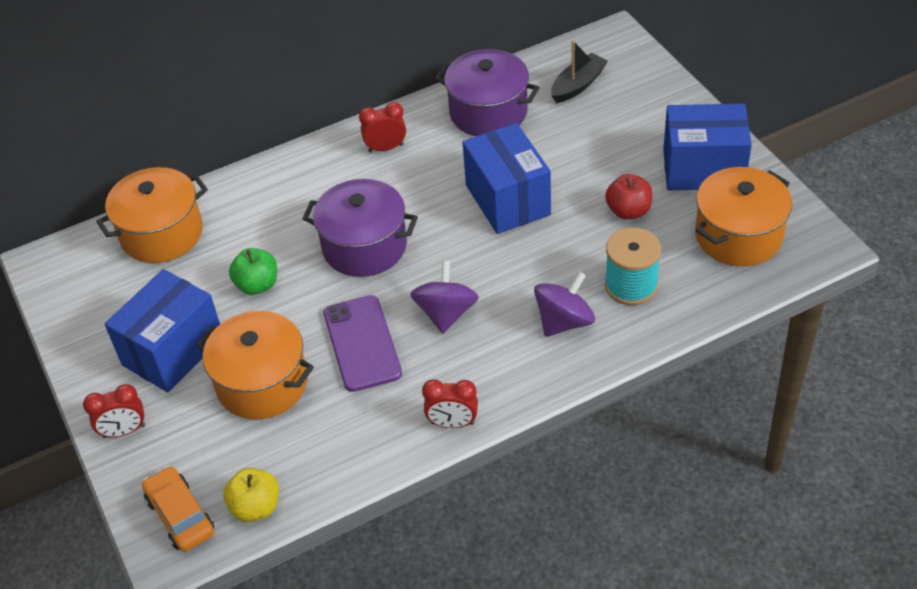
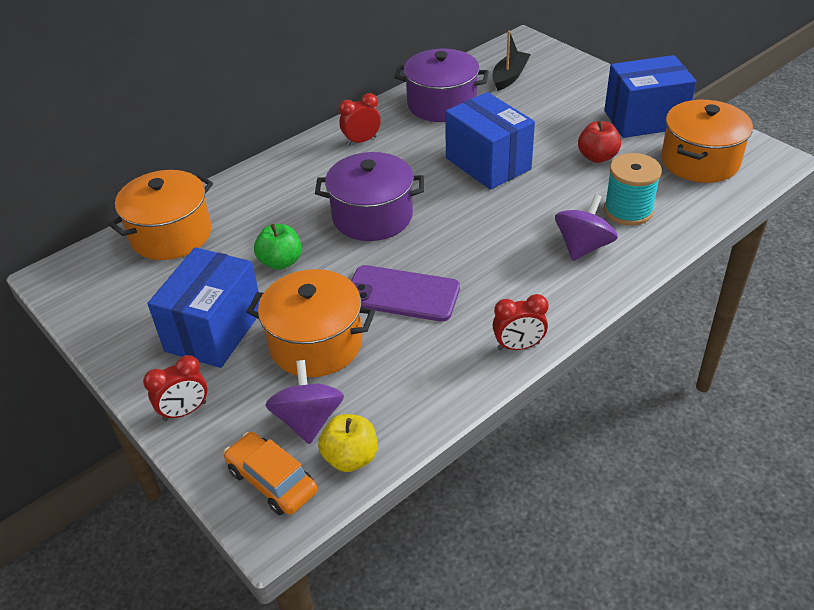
camera: 15 degrees left, 5 degrees down
(362, 343) = (402, 294): purple phone -> purple phone turned 45 degrees counterclockwise
(446, 313) = (471, 257): purple spinning top -> purple spinning top (308, 420)

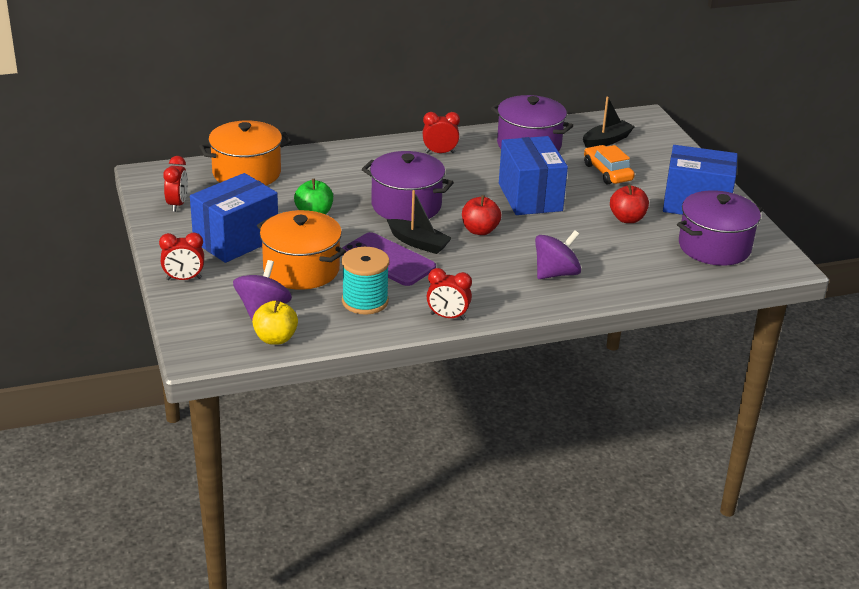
camera: 20 degrees right, 10 degrees down
(114, 305) = (177, 204): none -> red clock
(272, 481) = (214, 333): orange car -> orange car (607, 172)
(418, 259) = (418, 243): none -> black boat
(469, 221) = (480, 230): none -> red apple
(628, 210) = (617, 261): turquoise spool -> turquoise spool (365, 301)
(699, 161) = (714, 247): orange pot -> purple pot

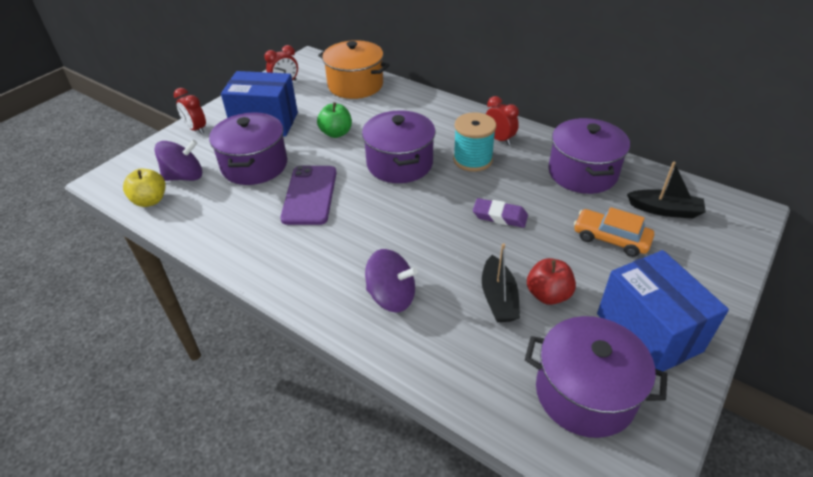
camera: 55 degrees right, 10 degrees up
(301, 269) = (254, 165): orange pot -> purple pot
(365, 301) = (238, 214): turquoise spool -> turquoise spool (472, 160)
(418, 243) = (351, 196): black boat -> black boat (498, 298)
(448, 317) = (254, 268): red clock -> none
(480, 230) = (409, 217): red apple -> none
(530, 197) = (499, 216): blue box -> purple eraser
(607, 172) = (610, 239): orange car -> orange car turned 90 degrees counterclockwise

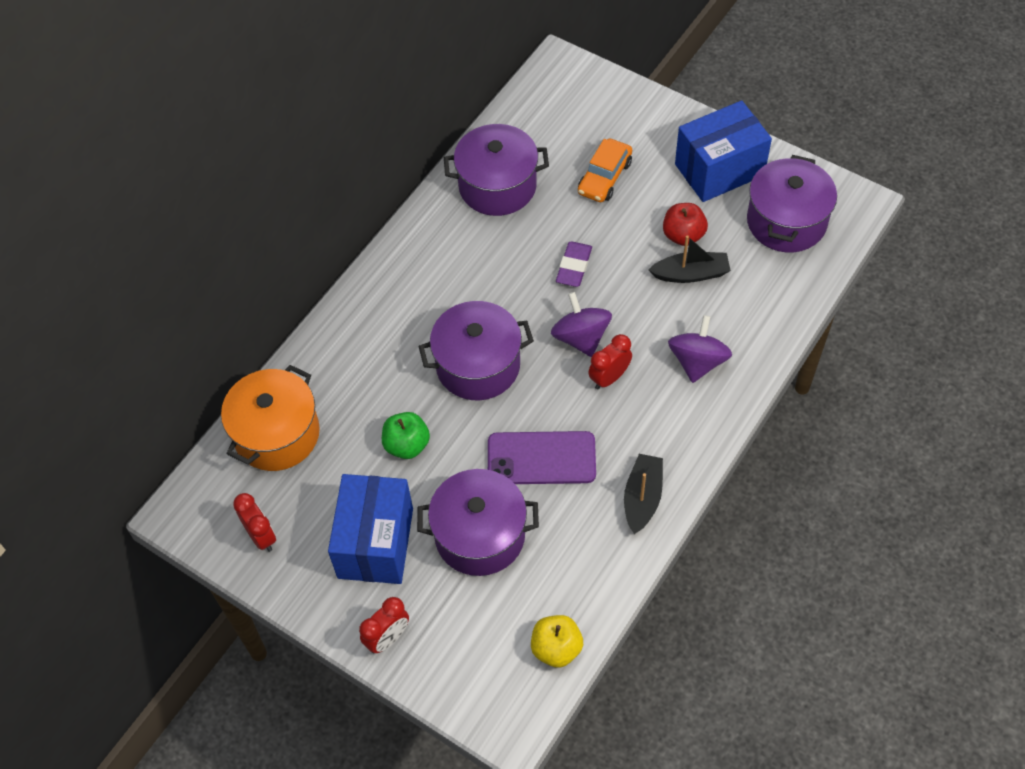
camera: 90 degrees left, 15 degrees up
(184, 176) = (505, 620): purple spinning top -> purple spinning top (581, 337)
(472, 160) = (471, 289): turquoise spool -> none
(499, 139) = (428, 260): red clock -> red clock (609, 378)
(664, 210) = (559, 127): black boat -> black boat (642, 498)

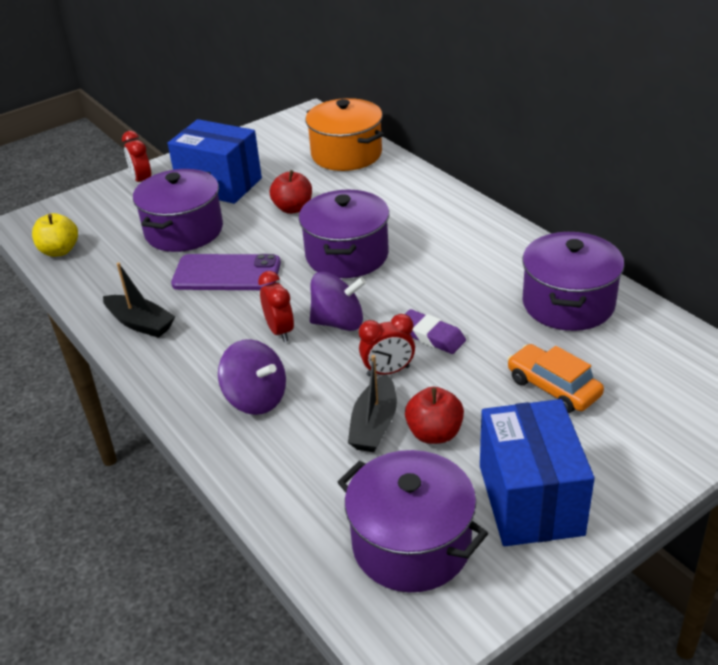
camera: 110 degrees right, 20 degrees down
(261, 536) = (265, 141): red clock -> red clock (388, 371)
(407, 445) = (293, 208): green apple -> red apple
(541, 458) = (226, 273): purple phone -> purple phone turned 75 degrees clockwise

